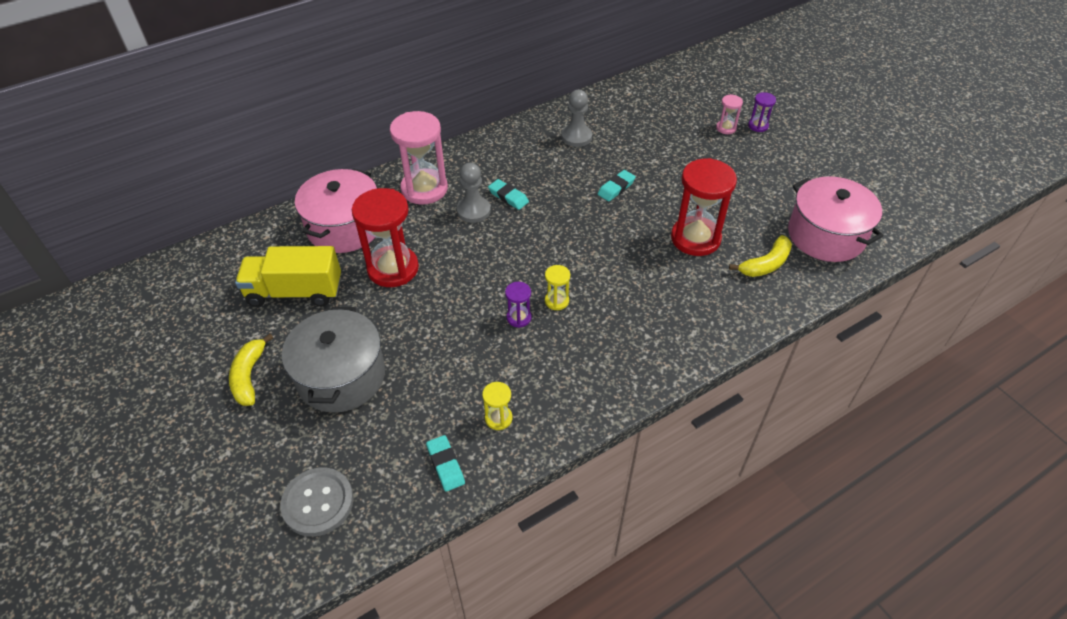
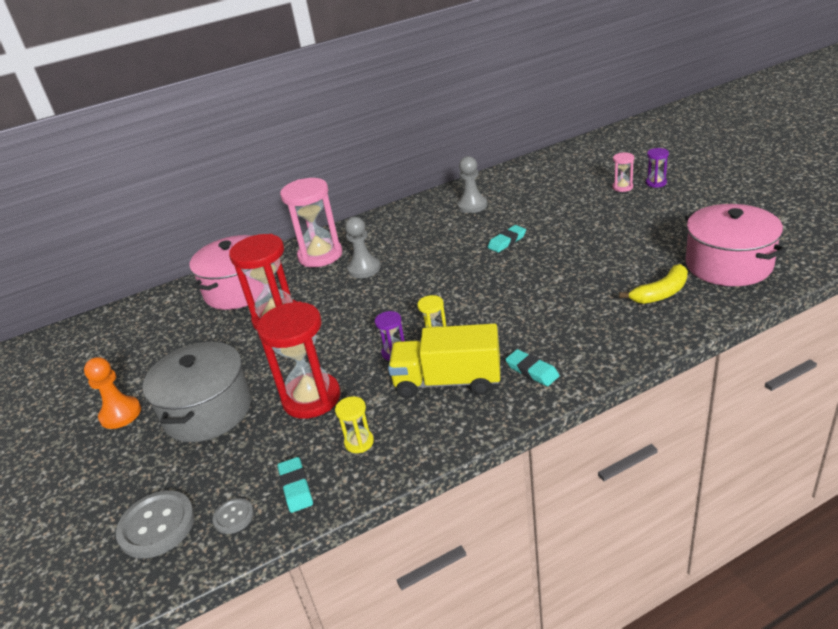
camera: 10 degrees right, 15 degrees down
(249, 376) = (120, 414): yellow banana -> orange pawn
(295, 292) = (181, 343): yellow truck -> yellow truck (448, 382)
(391, 494) = (234, 517): none -> grey button
(508, 197) = (399, 256): turquoise eraser -> turquoise eraser (532, 371)
(695, 238) = (585, 276): red hourglass -> red hourglass (311, 398)

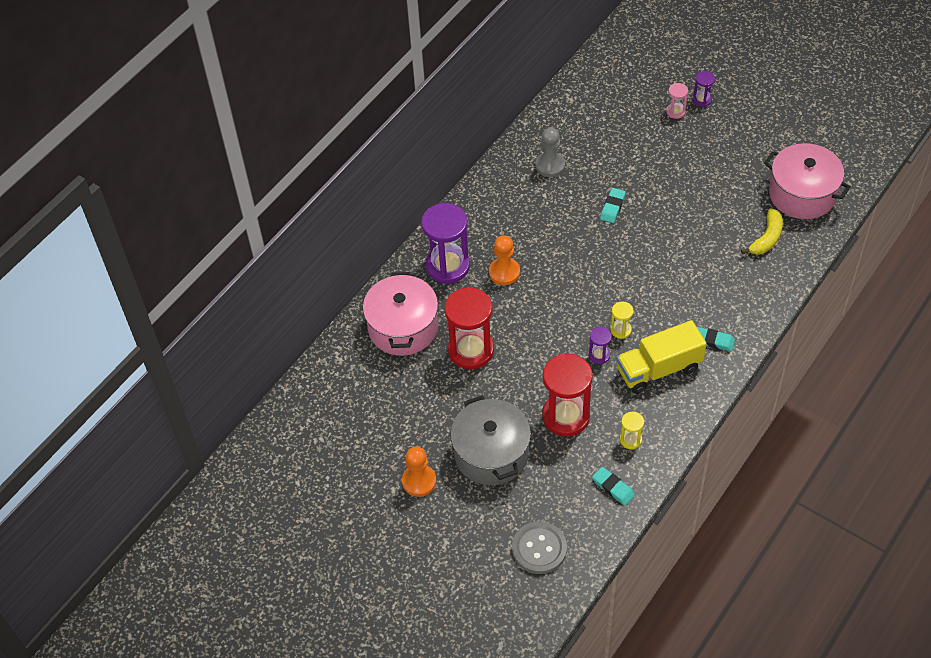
camera: 30 degrees left, 20 degrees up
(234, 517) = (587, 523): grey button -> none
(320, 255) = (447, 266): pink hourglass -> purple hourglass
(364, 269) = (504, 272): grey pawn -> orange pawn

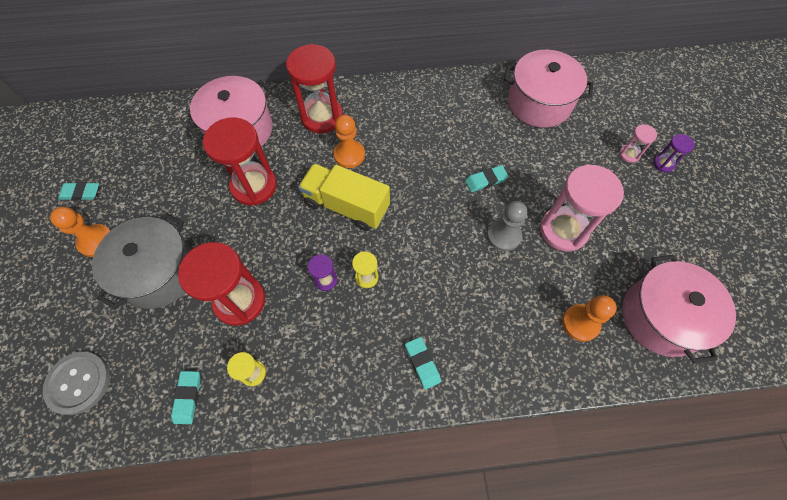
camera: 45 degrees right, 10 degrees up
(357, 470) = (81, 193): none -> turquoise eraser
(447, 266) = (322, 117): purple hourglass -> red hourglass
(550, 165) = (480, 112): grey pawn -> grey pawn (503, 236)
(579, 125) = (539, 103): none -> pink pot
(659, 369) = (351, 339): yellow truck -> yellow truck (346, 206)
(695, 195) = (563, 230): none -> pink hourglass
(766, 238) = (580, 323): yellow banana -> orange pawn

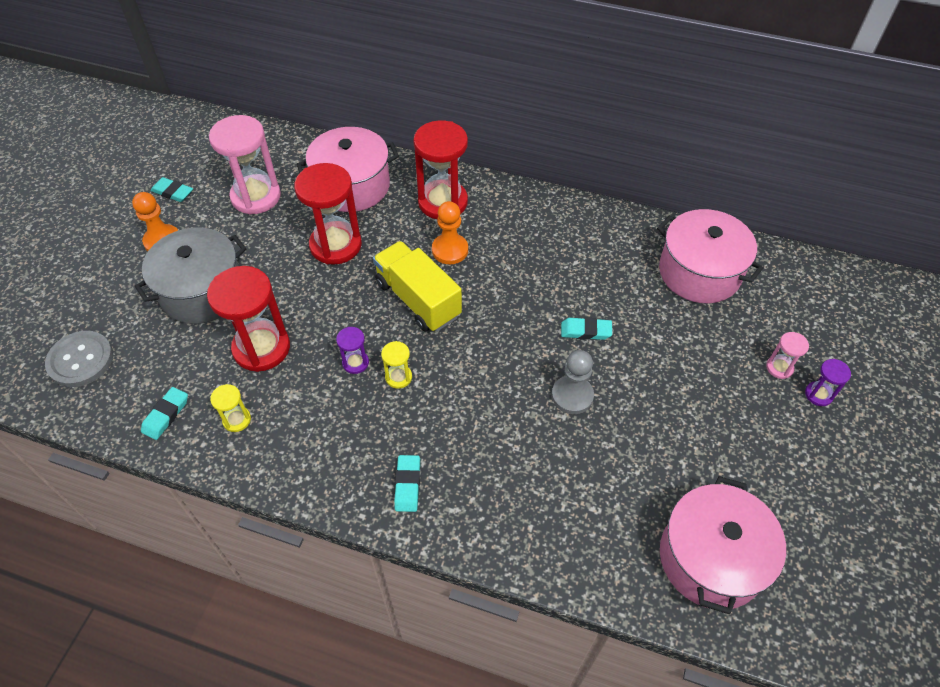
camera: 25 degrees right, 10 degrees down
(563, 230) = (646, 417): pink hourglass -> pink hourglass (256, 196)
(580, 323) = (607, 522): orange pawn -> none

